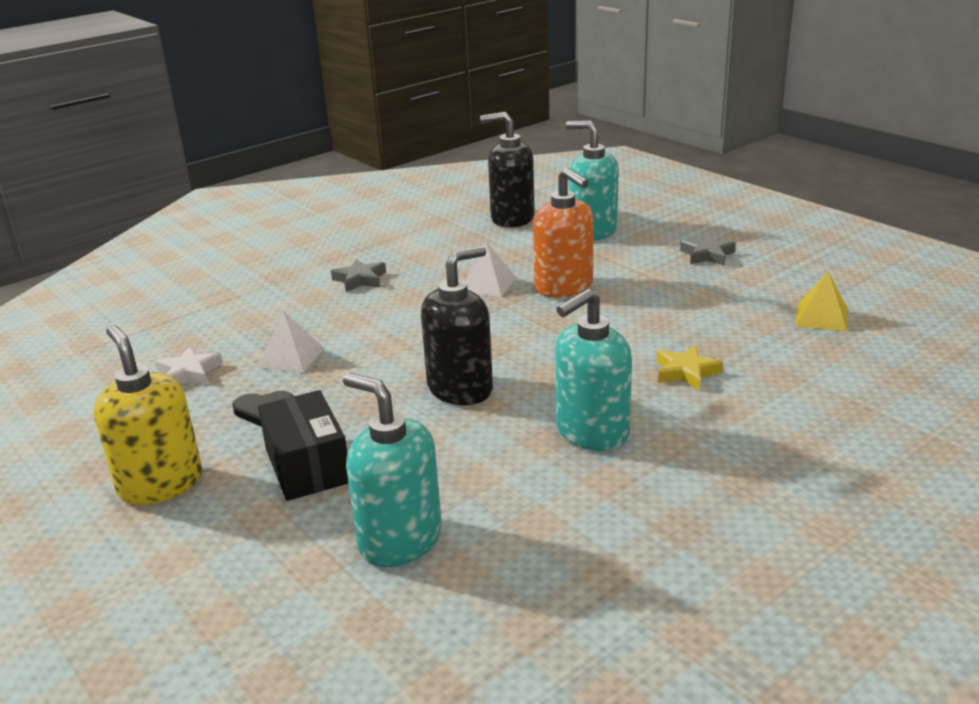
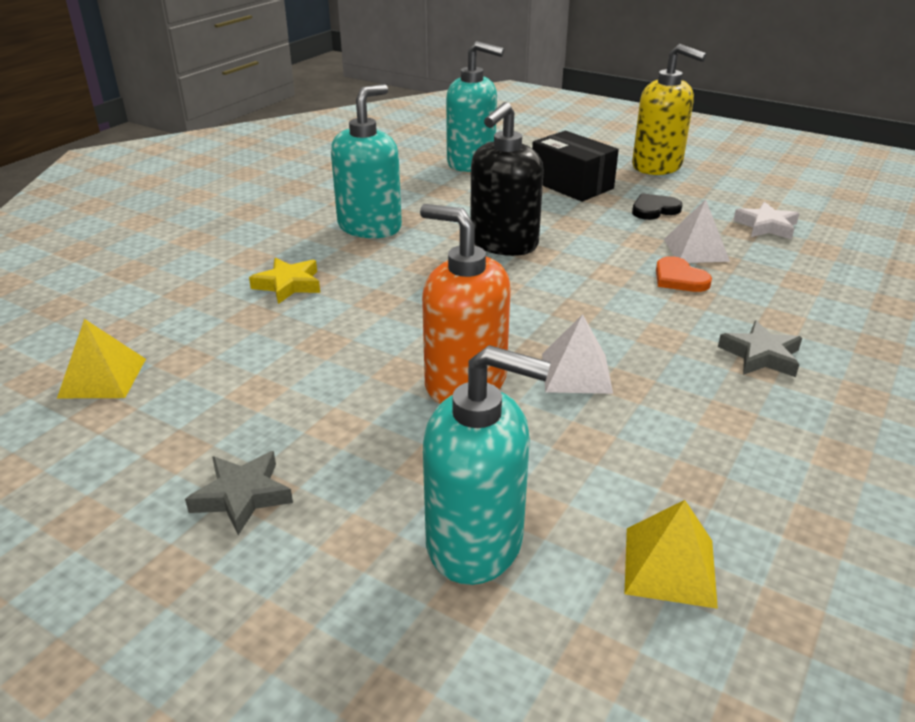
camera: 160 degrees right, 5 degrees up
(341, 334) = (679, 278): none -> orange heart
(512, 218) = (669, 566): black soap dispenser -> yellow pyramid

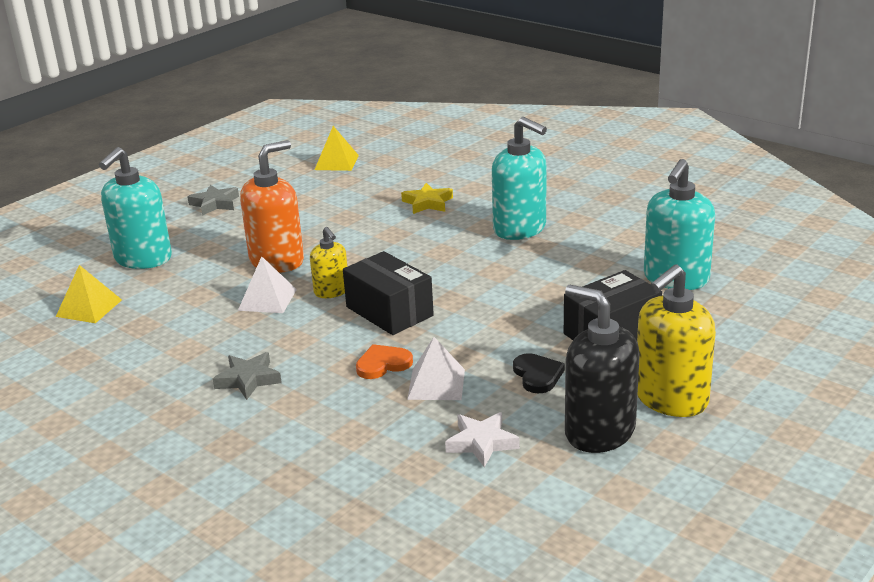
camera: 100 degrees right, 5 degrees down
(503, 244) = (474, 285): black soap dispenser -> black soap dispenser (599, 432)
(540, 327) = (332, 291): none -> yellow soap dispenser
(574, 285) = (389, 311): none -> black box

